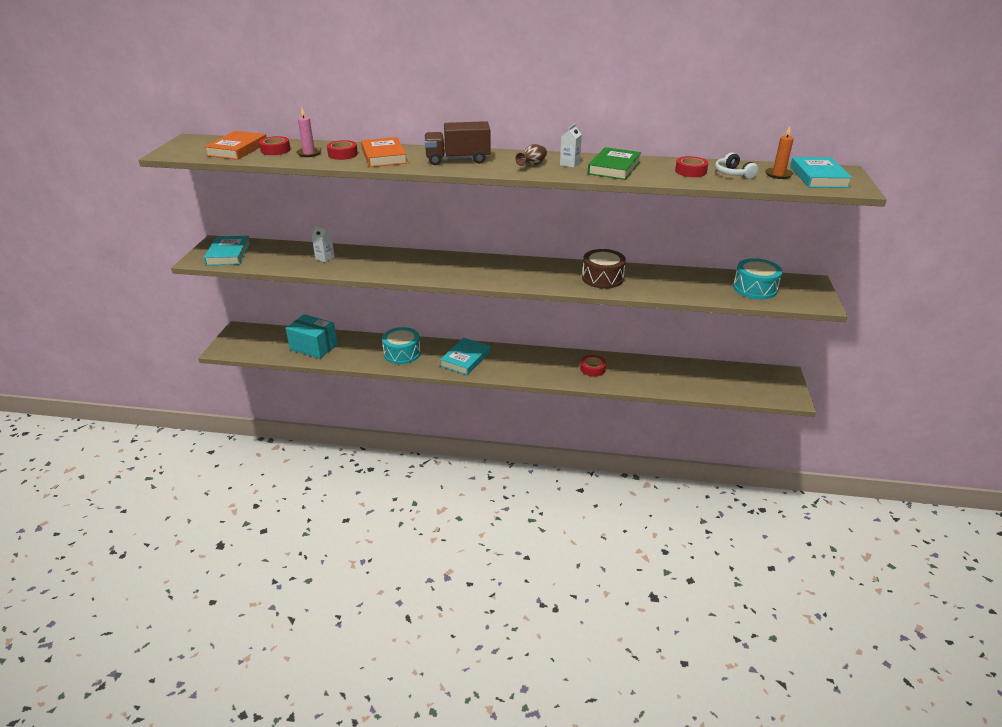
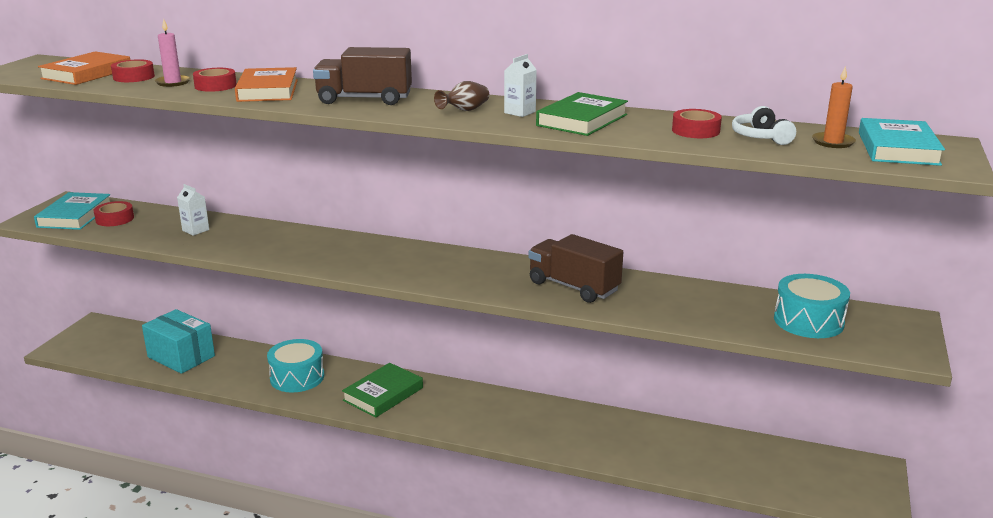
camera: 10 degrees right, 10 degrees down
(465, 359) = (383, 394): turquoise book -> green book
(592, 369) = (566, 428): red tape -> red tape (115, 219)
(602, 278) = (573, 287): brown drum -> brown truck

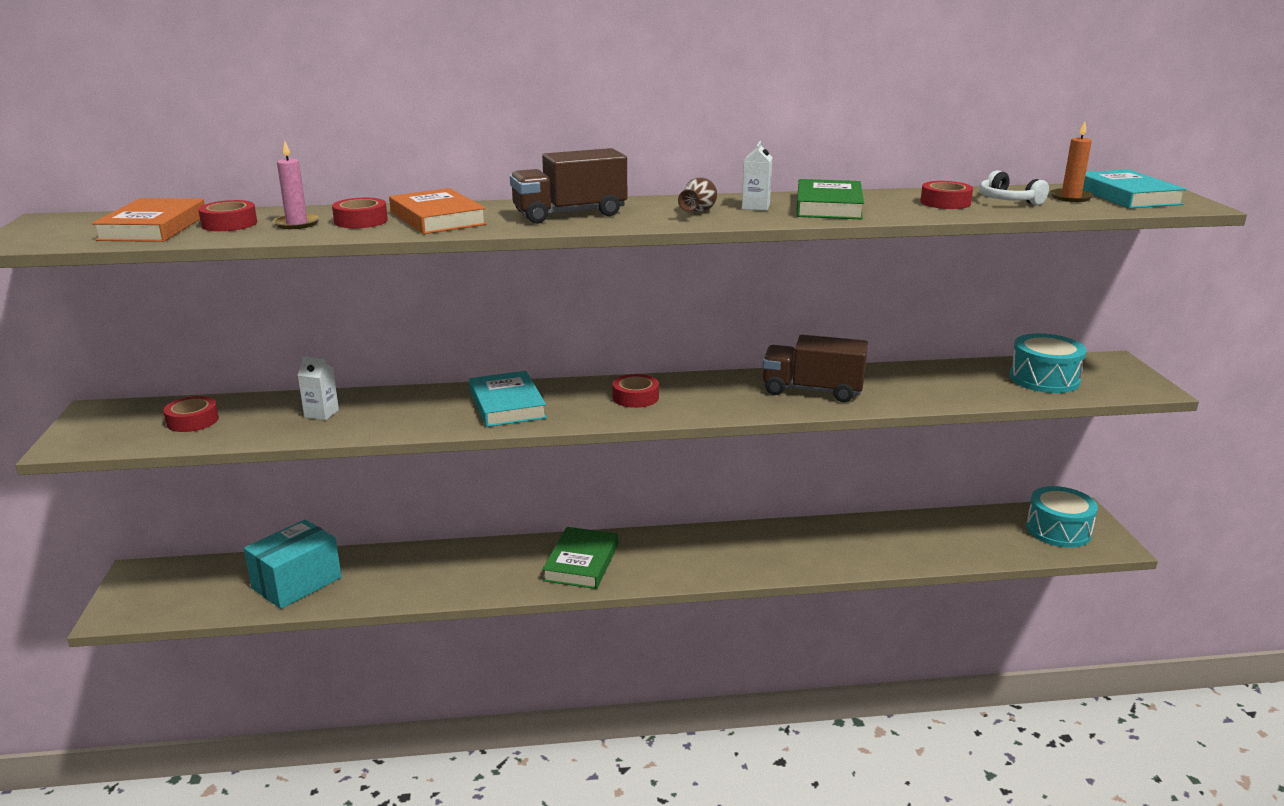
camera: 25 degrees left, 0 degrees up
(75, 215) = (129, 427): turquoise book -> turquoise book (507, 404)
(181, 356) = (297, 583): turquoise box -> turquoise box turned 60 degrees counterclockwise
(297, 377) = (466, 570): turquoise drum -> turquoise drum (1058, 530)
(423, 263) = (635, 397): none -> red tape

